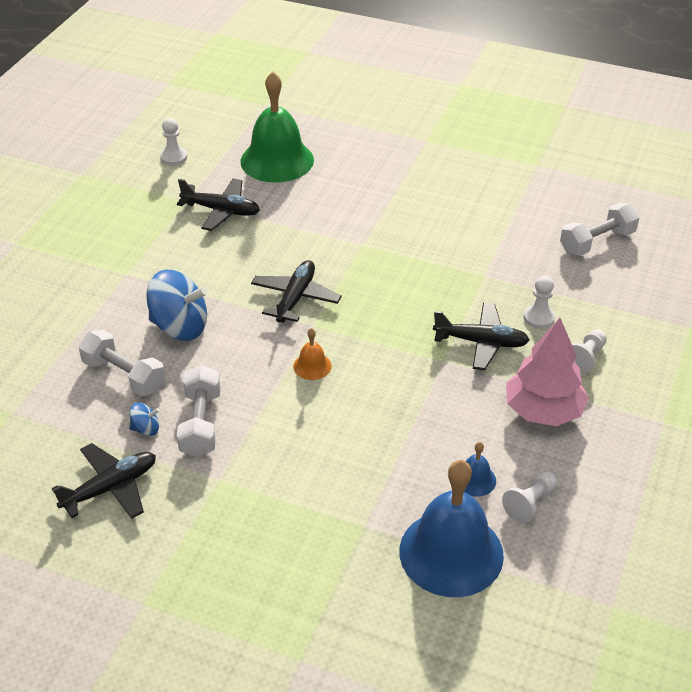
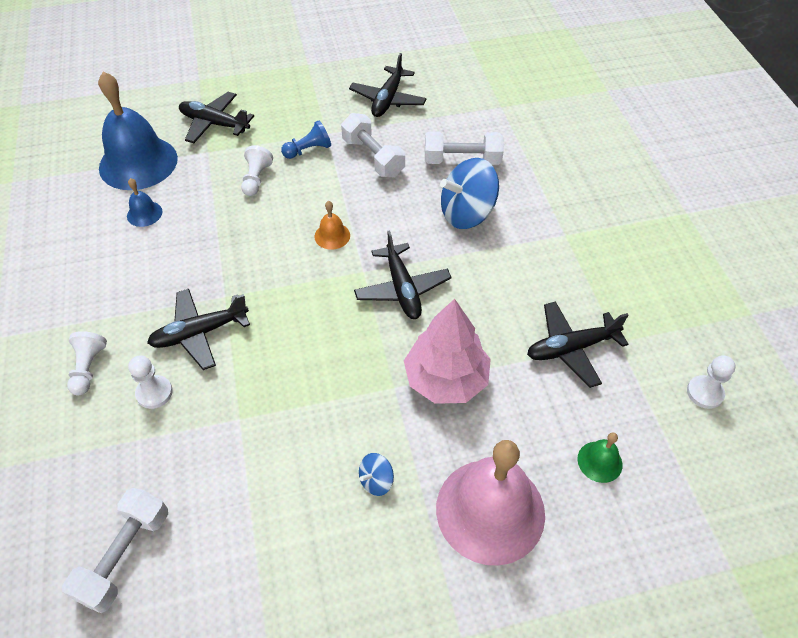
camera: 145 degrees right, 10 degrees up
(146, 429) = (405, 137): blue spinning top -> blue spinning top (376, 481)
(256, 467) = (308, 150): none -> blue pawn
(277, 160) = (599, 461): green bell -> green bell, size x0.43
(330, 564) = (214, 124): none -> black plane
(363, 170) = (490, 510): none -> pink bell
(530, 503) = (94, 217): white pawn -> white pawn (256, 179)
(543, 411) = (111, 294): pink tree -> pink tree (446, 379)

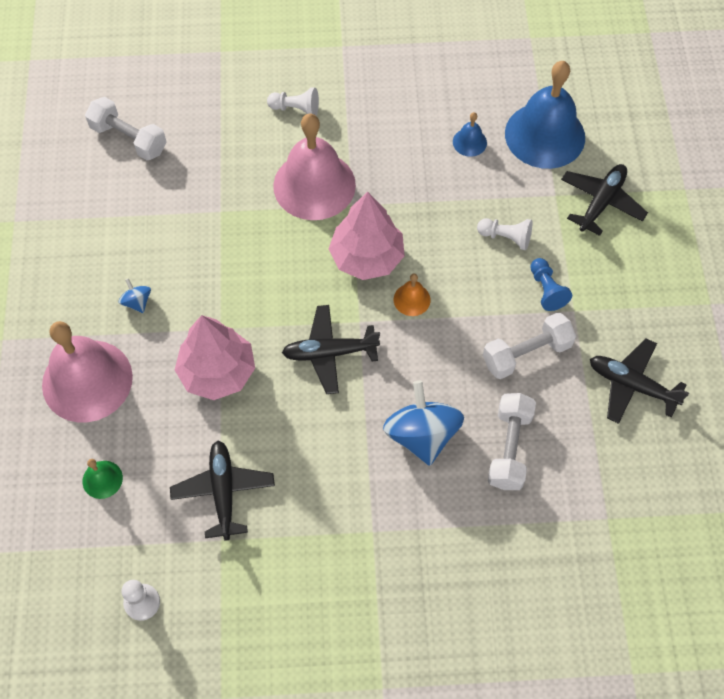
camera: 100 degrees right, 10 degrees up
(154, 393) = (260, 153): white pawn -> none
(200, 333) = (314, 185): black plane -> pink bell
(289, 275) = (367, 257): none -> pink tree

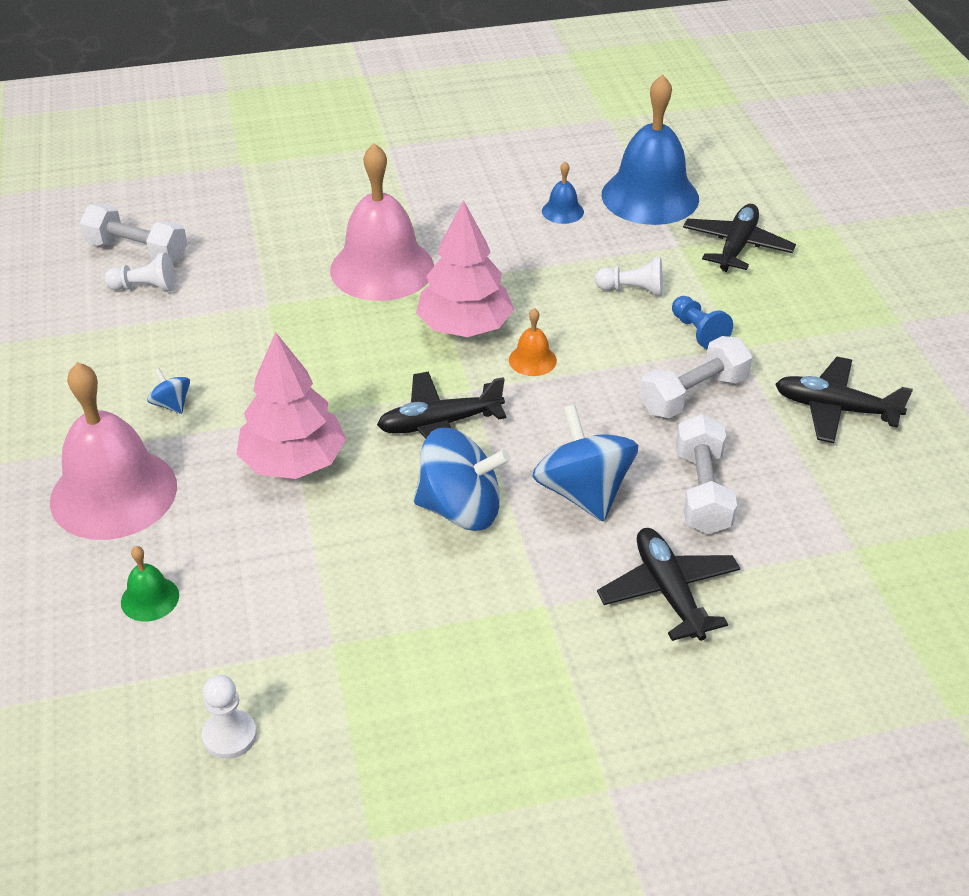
camera: 10 degrees left, 20 degrees down
(224, 491) = (326, 589): black plane -> black plane (669, 592)
(296, 109) = (343, 204): white pawn -> white pawn (145, 287)
(330, 436) = (461, 509): none -> blue spinning top

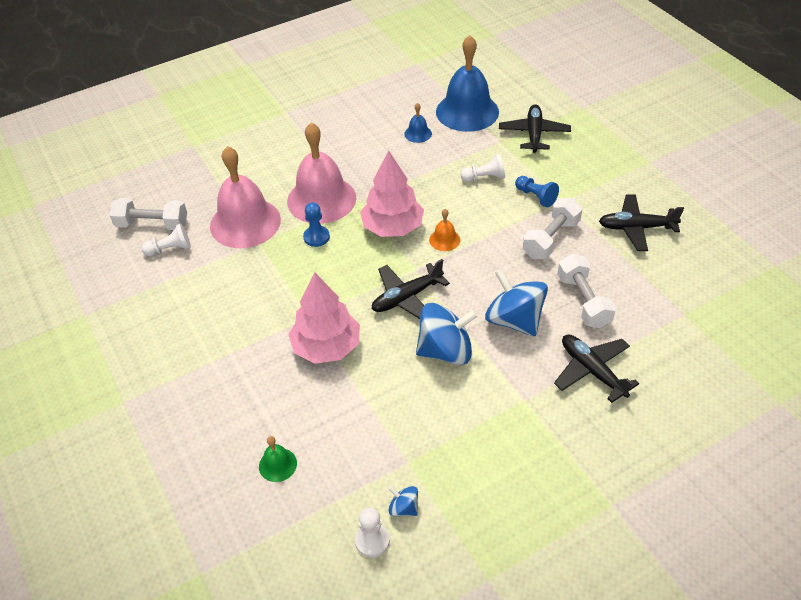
camera: 15 degrees left, 5 degrees up
(113, 493) = (219, 399): pink bell -> pink bell (245, 222)
(171, 404) = (228, 327): blue spinning top -> blue spinning top (403, 508)
(350, 316) = (316, 237): none -> blue pawn

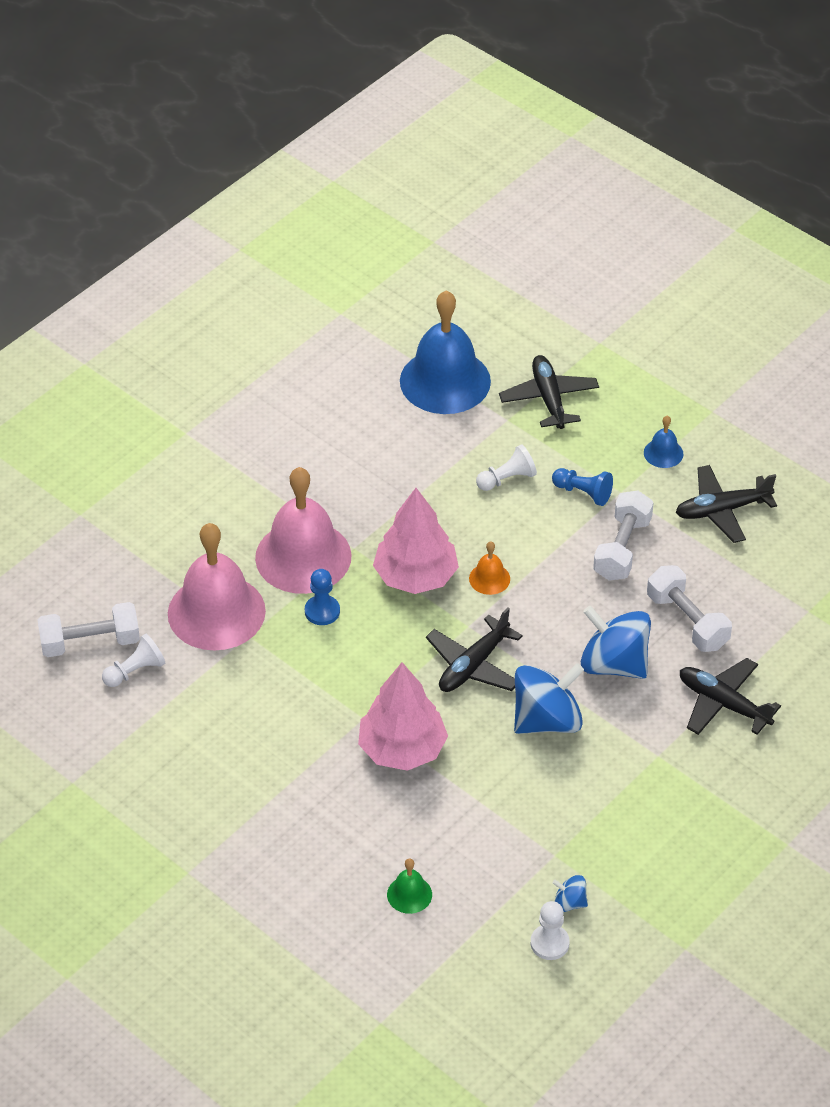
camera: 20 degrees left, 0 degrees up
(418, 133) = (391, 430): blue bell -> blue bell (663, 453)

